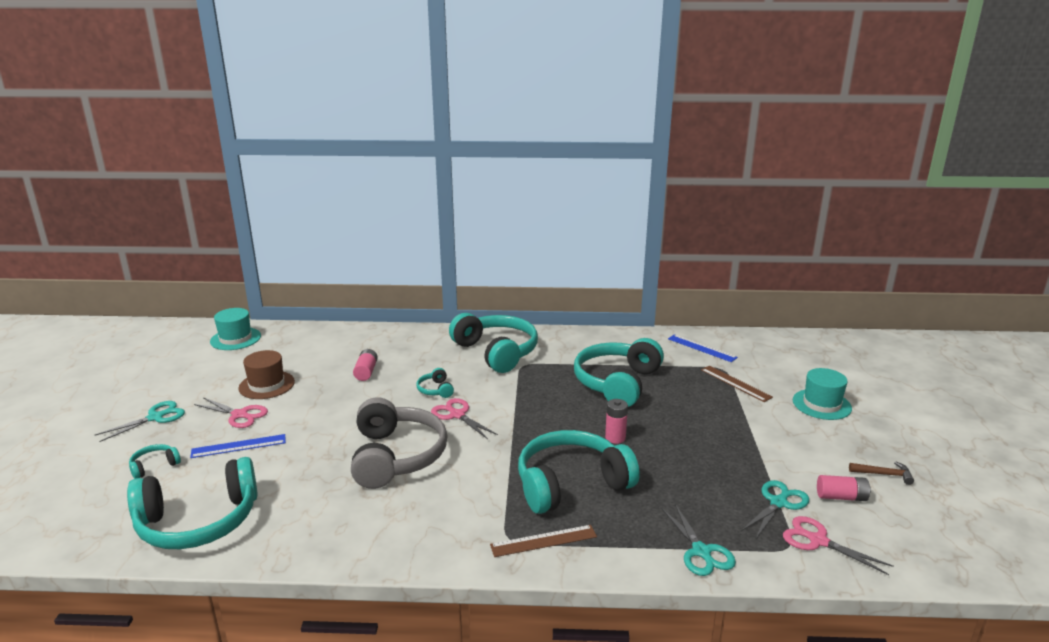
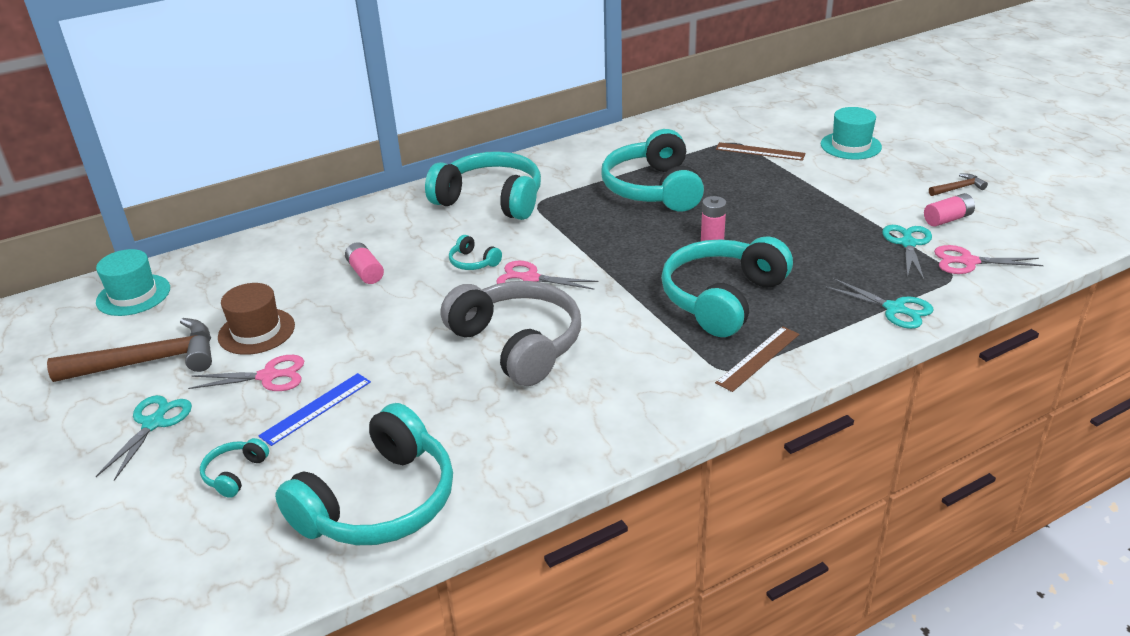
camera: 30 degrees left, 10 degrees up
(196, 380) = (148, 361): none -> brown hammer
(702, 348) = (692, 128): blue ruler -> none

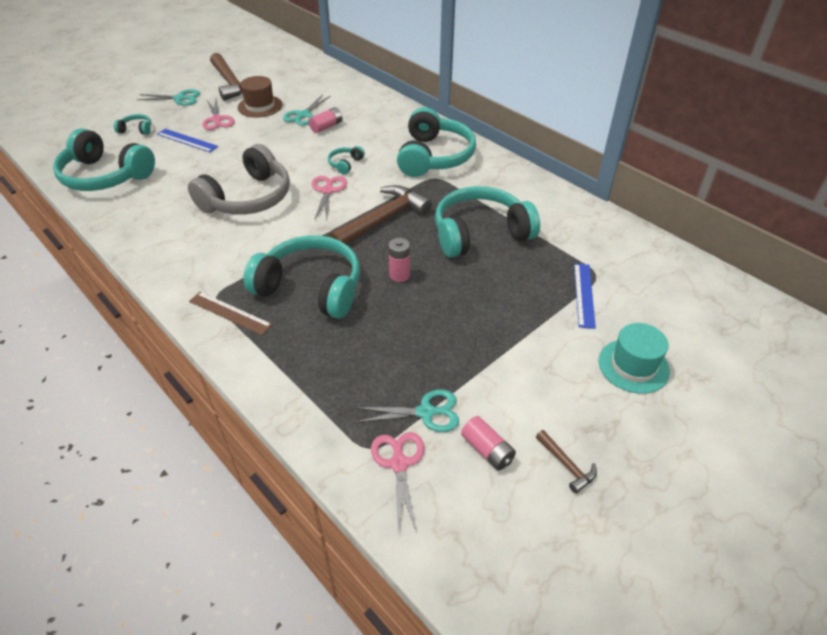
camera: 75 degrees right, 10 degrees up
(133, 295) = (293, 63): turquoise hat -> none
(607, 243) = (383, 219): none -> brown hammer
(760, 151) = (584, 295): brown ruler -> blue ruler
(894, 309) = (304, 399): turquoise scissors -> turquoise scissors (303, 115)

